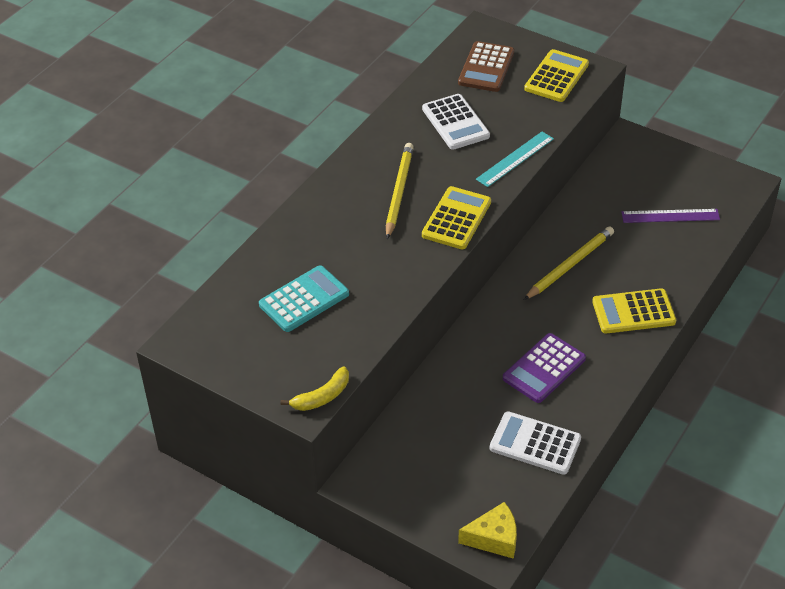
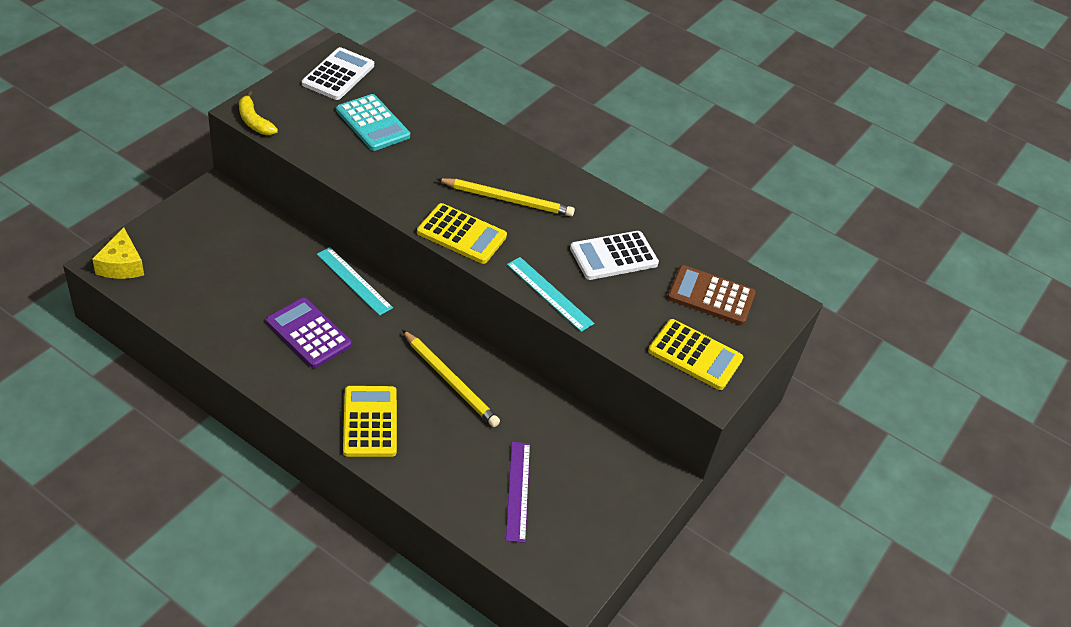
camera: 85 degrees right, 0 degrees up
(465, 345) = (354, 281): none -> turquoise ruler
(535, 444) = (217, 310): white calculator -> white calculator (338, 75)

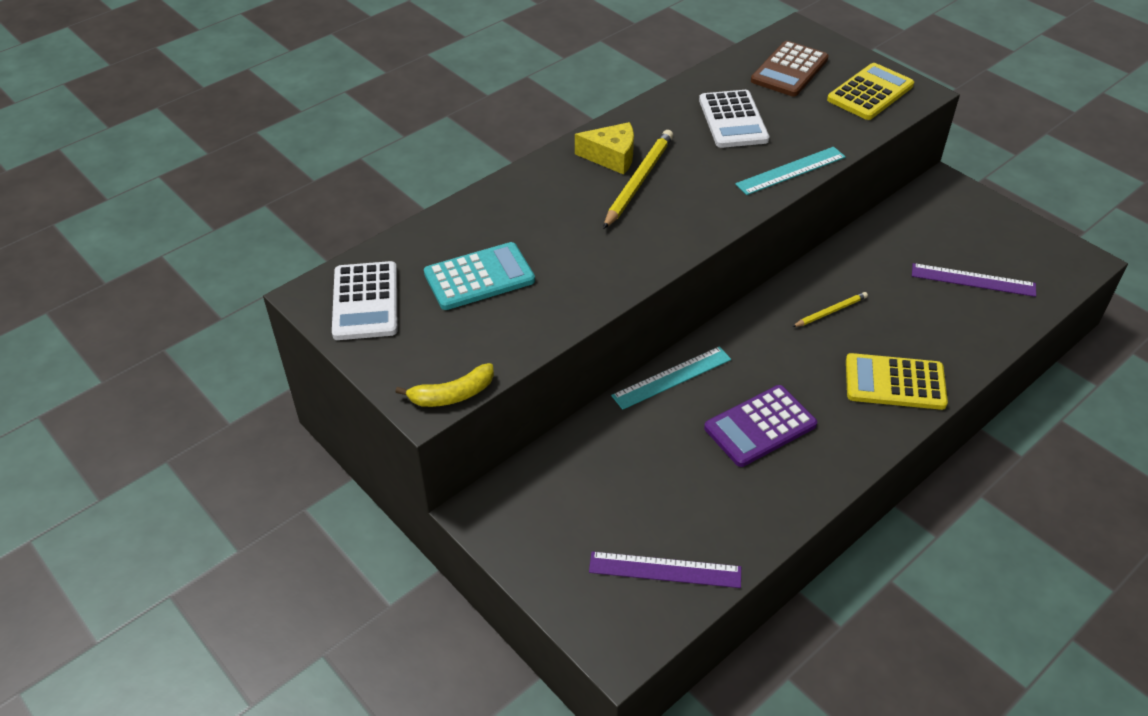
camera: 70 degrees left, 0 degrees up
(121, 265) = (625, 627): yellow cheese -> yellow cheese (611, 157)
(168, 283) = (665, 570): none -> purple ruler
(338, 75) = (365, 301): white calculator -> white calculator turned 135 degrees counterclockwise
(450, 381) = (830, 311): yellow pencil -> yellow pencil, size x0.56
(461, 234) = (696, 223): yellow calculator -> none

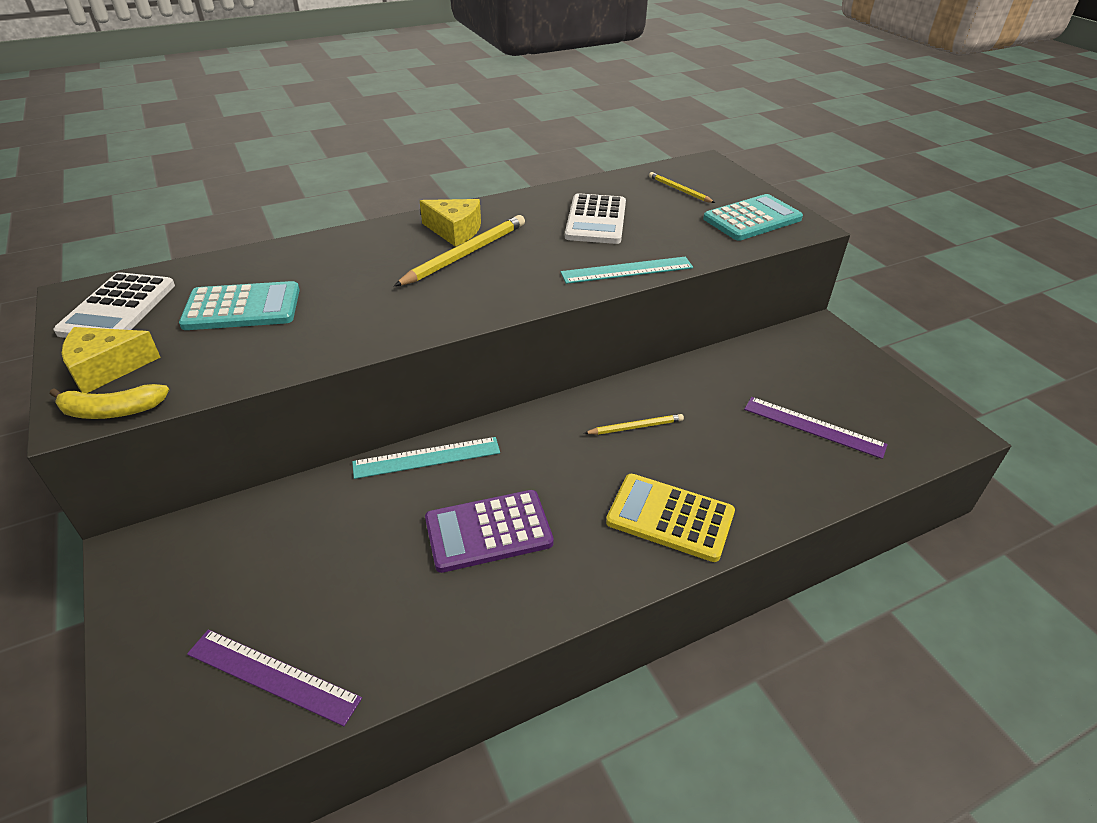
camera: 15 degrees right, 5 degrees down
(411, 359) = (107, 368): none -> yellow cheese
(789, 70) = (679, 190): brown calculator -> yellow pencil
(870, 93) = (752, 219): yellow calculator -> turquoise calculator

